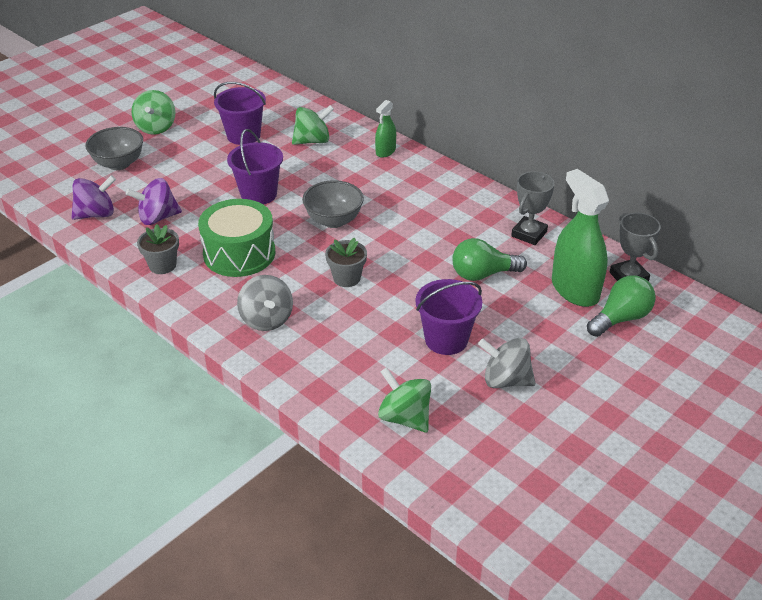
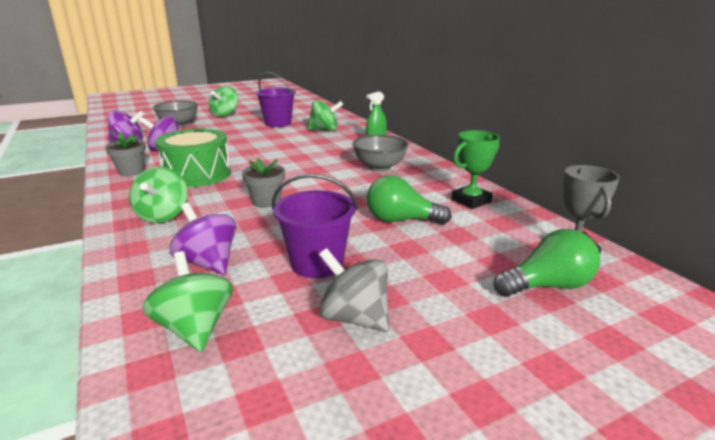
camera: 20 degrees right, 15 degrees down
(258, 194) = (253, 148): purple bucket -> none
(266, 319) = (163, 216): grey spinning top -> green spinning top
(333, 220) = (295, 168): grey bowl -> grey bowl (379, 167)
(360, 361) = (208, 263): none -> purple spinning top
(529, 234) = (471, 201): grey trophy -> green trophy
(575, 290) = (499, 249): green spray bottle -> none

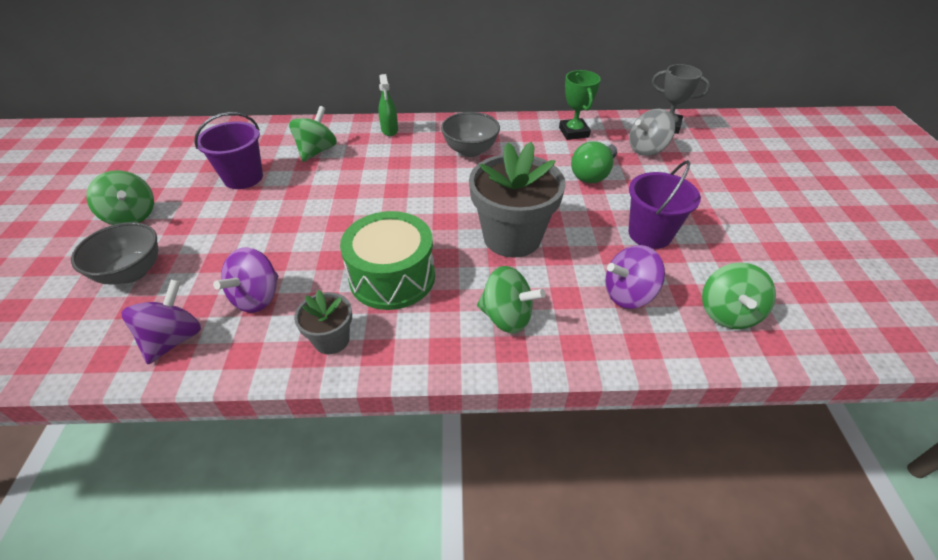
camera: 65 degrees left, 20 degrees up
(195, 328) = (727, 313): green spinning top -> green spinning top turned 75 degrees counterclockwise
(266, 202) = (512, 237): grey flower pot -> grey flower pot, size x1.98
(354, 318) = (727, 235): grey spinning top -> grey spinning top (647, 149)
(547, 286) = (706, 152): green light bulb -> none

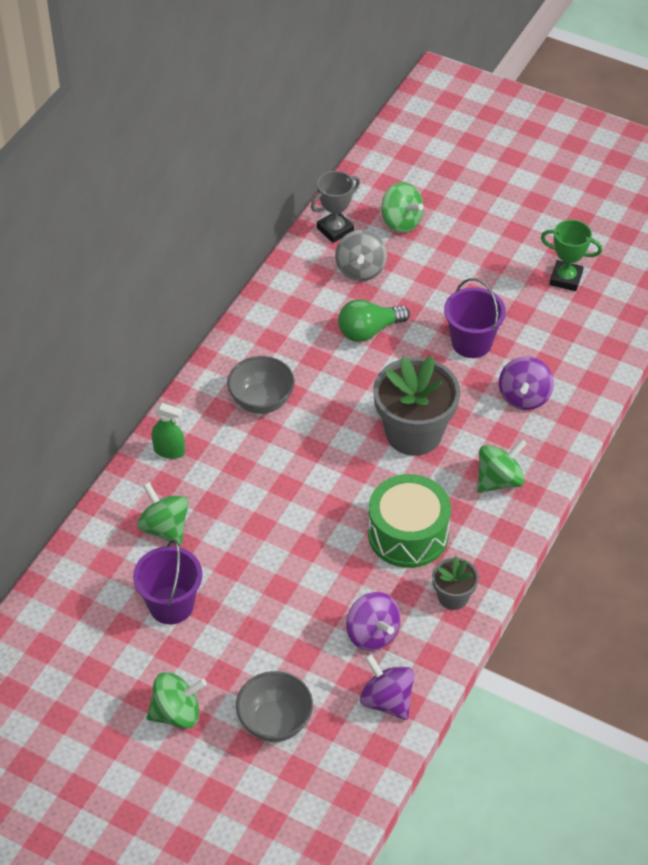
camera: 60 degrees left, 5 degrees up
(573, 132) = (291, 305): green trophy -> green trophy (566, 279)
(593, 174) = (369, 331): green light bulb -> green light bulb turned 90 degrees clockwise
(727, 313) = (576, 353): green spinning top -> green spinning top (401, 222)

